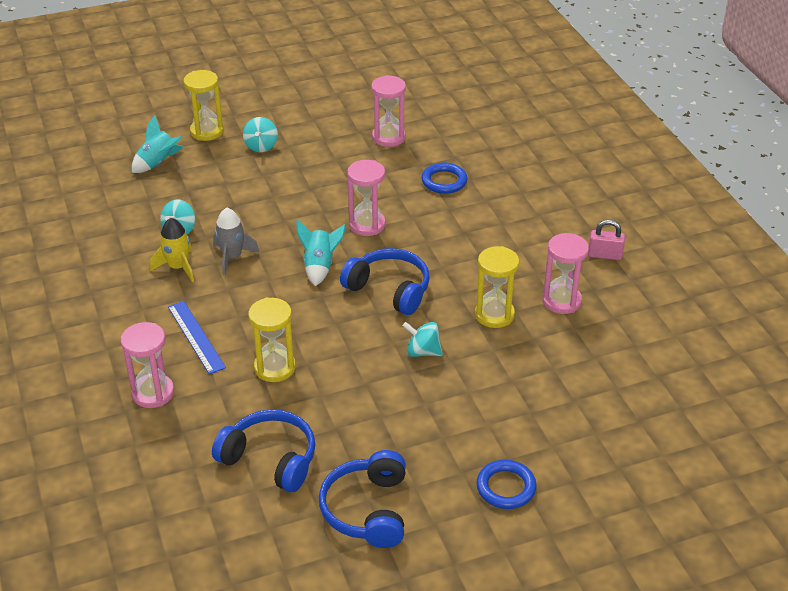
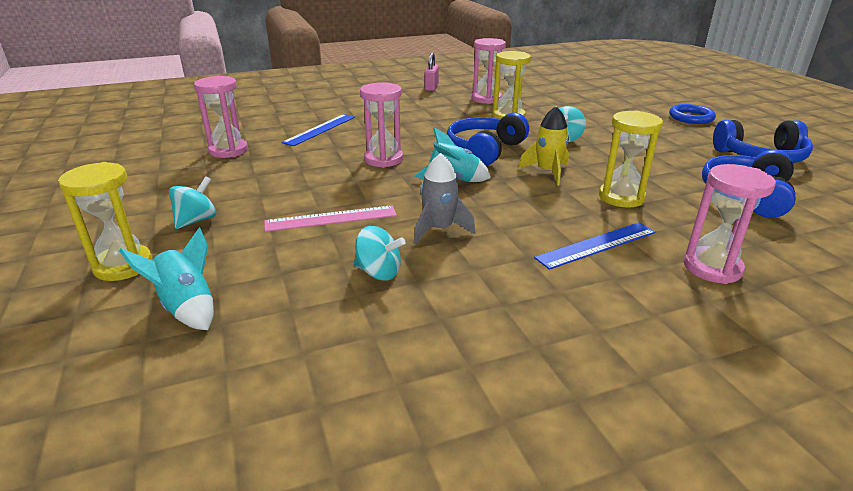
camera: 90 degrees left, 10 degrees down
(178, 267) = (463, 267): yellow rocket -> yellow rocket (547, 172)
(256, 204) = (331, 218): none -> pink ruler
(261, 146) = (196, 220): turquoise spinning top -> turquoise spinning top turned 60 degrees counterclockwise
(444, 181) = (320, 129): blue ring -> blue ruler

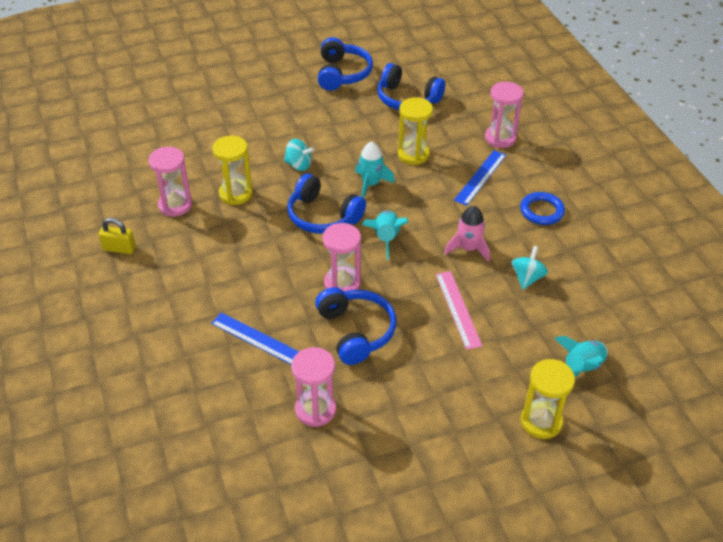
camera: 90 degrees left, 15 degrees up
(196, 220) = (468, 395): turquoise spinning top -> none
(315, 165) = (356, 331): none -> blue headphones
(431, 87) = (119, 249): pink padlock -> yellow padlock
(439, 229) = (468, 248): grey rocket -> pink rocket
(547, 172) = (370, 184): yellow rocket -> turquoise rocket
(597, 245) = (480, 177): blue ruler -> blue ruler turned 60 degrees clockwise
(691, 117) = (253, 84): blue ring -> blue ring (541, 211)

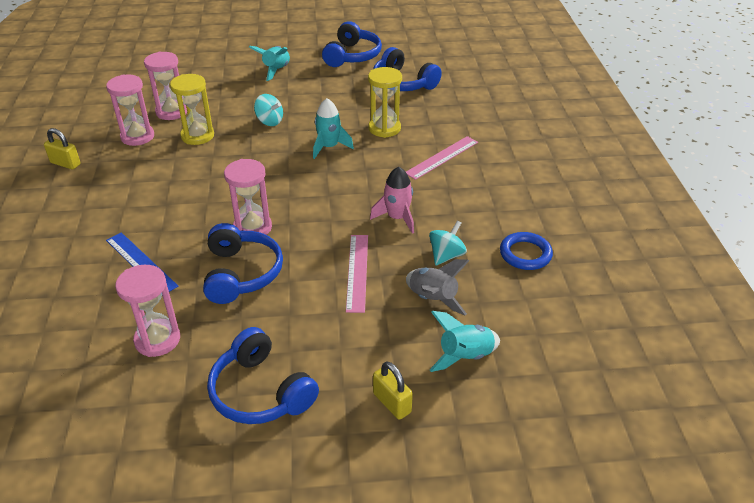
camera: 15 degrees right, 5 degrees down
(323, 216) = (267, 166): blue headphones -> blue headphones (261, 392)
(386, 239) = (318, 195): turquoise rocket -> turquoise rocket (276, 70)
(480, 177) = (442, 157): blue ruler -> pink ruler
(500, 138) = (479, 127): pink hourglass -> pink hourglass (171, 112)
(534, 322) = (433, 299): none -> grey rocket
(541, 211) = (491, 197): blue ring -> blue ring (525, 254)
(541, 421) = (392, 403): yellow hourglass -> yellow padlock

